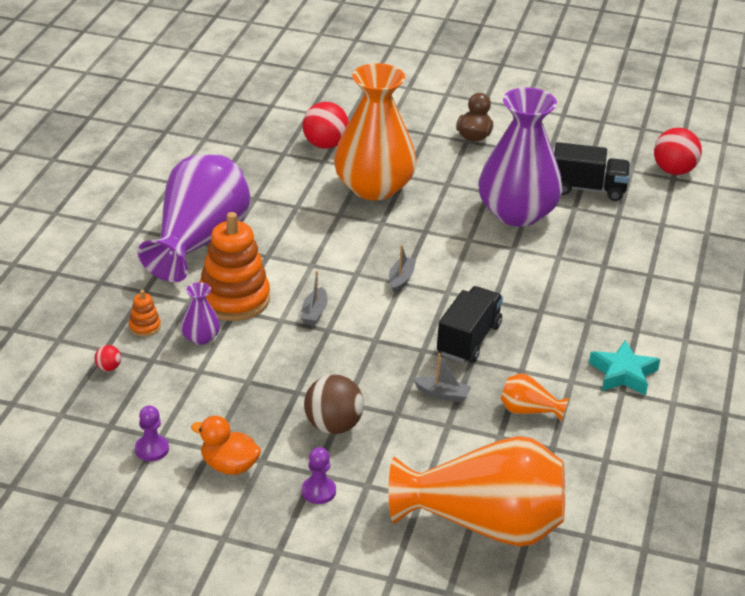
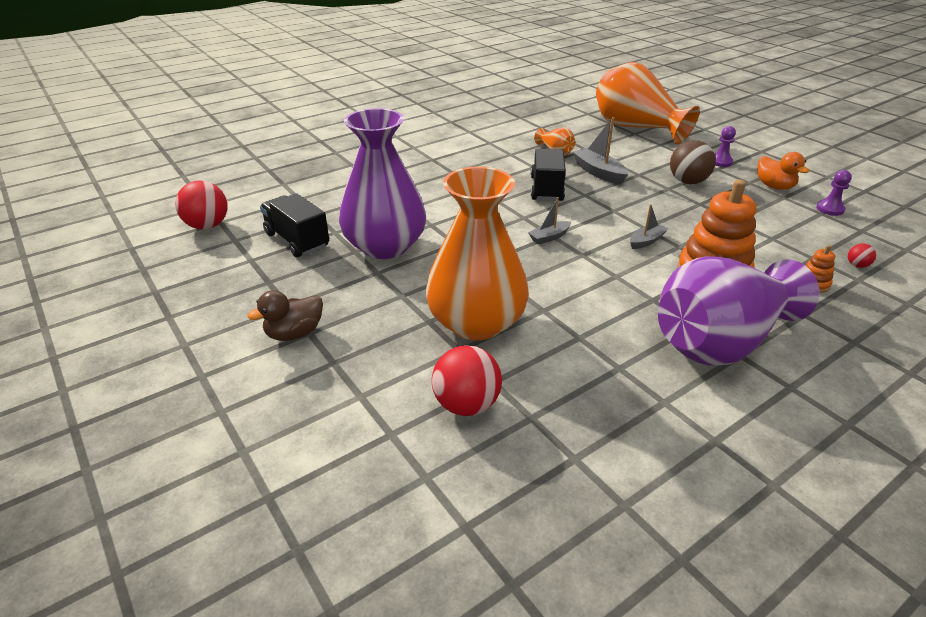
camera: 140 degrees left, 0 degrees up
(200, 337) = (760, 258): purple vase -> none
(442, 394) = (599, 172): grey boat -> grey boat, size x1.63
(468, 340) = (546, 189): black truck -> black truck turned 120 degrees clockwise
(623, 373) = (475, 147): turquoise star -> none

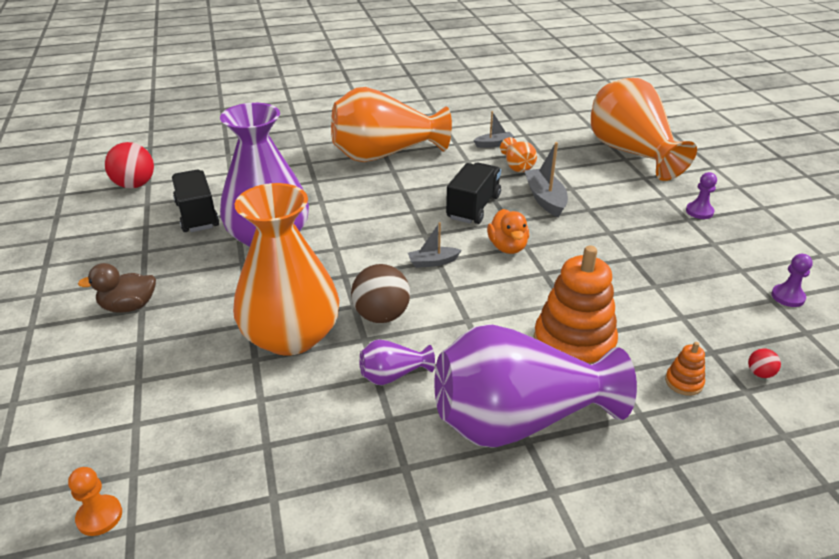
camera: 20 degrees right, 0 degrees up
(425, 525) = (99, 516): none -> orange pawn
(435, 161) = (385, 155): none -> orange vase
(466, 404) = (219, 415): red ball -> none
(592, 333) = (393, 375): none -> purple vase
(646, 241) = (532, 289): grey boat -> grey boat (494, 144)
(687, 182) = (638, 228): brown ball -> brown ball (381, 316)
(774, 186) = (740, 254): orange duck -> orange duck (507, 247)

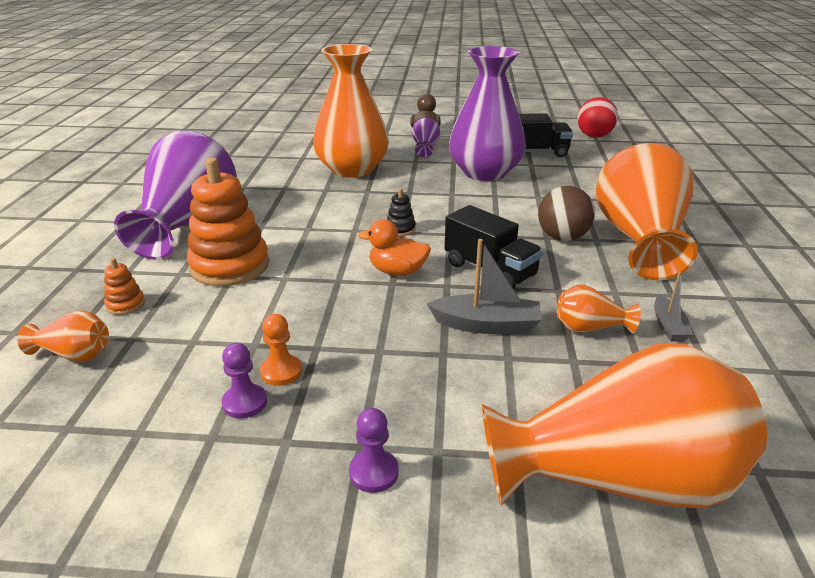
camera: 110 degrees right, 5 degrees down
(99, 516) = (265, 126): orange pawn -> orange pawn (281, 371)
(381, 316) = (345, 198): brown ball -> brown ball (562, 237)
(393, 375) = (279, 193): purple vase -> purple vase (425, 148)
(433, 262) = (400, 229): grey boat -> black stacking toy
(760, 373) = (74, 354): red ball -> orange vase
(787, 297) = (125, 452): purple pawn -> purple pawn (244, 403)

